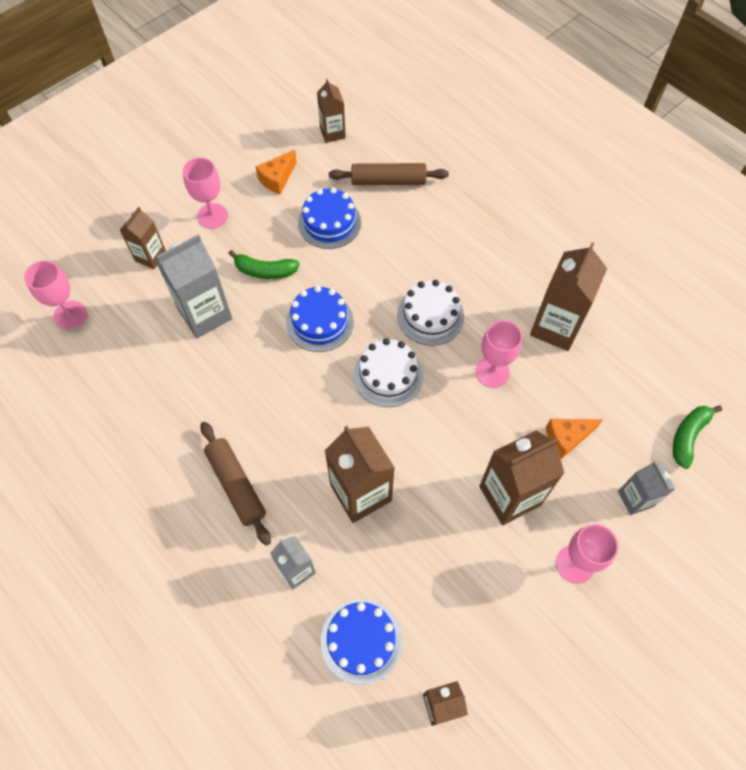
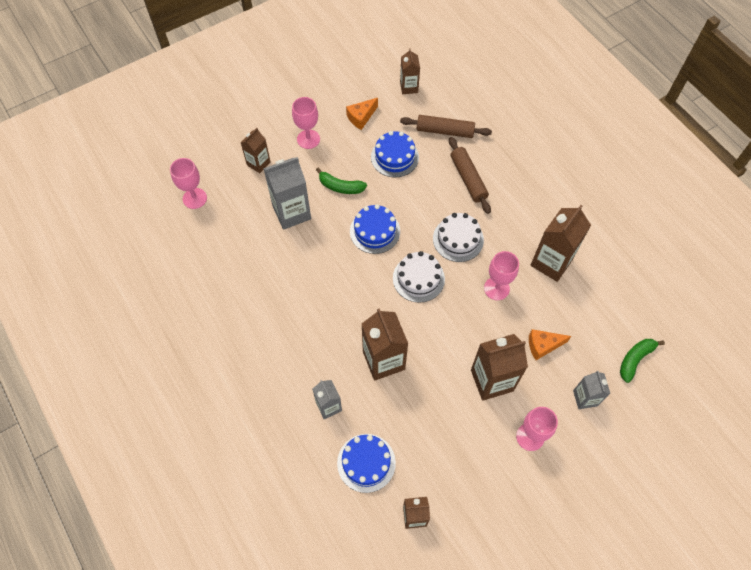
camera: 10 degrees right, 0 degrees up
(236, 485) = (295, 340): brown rolling pin -> brown rolling pin (468, 179)

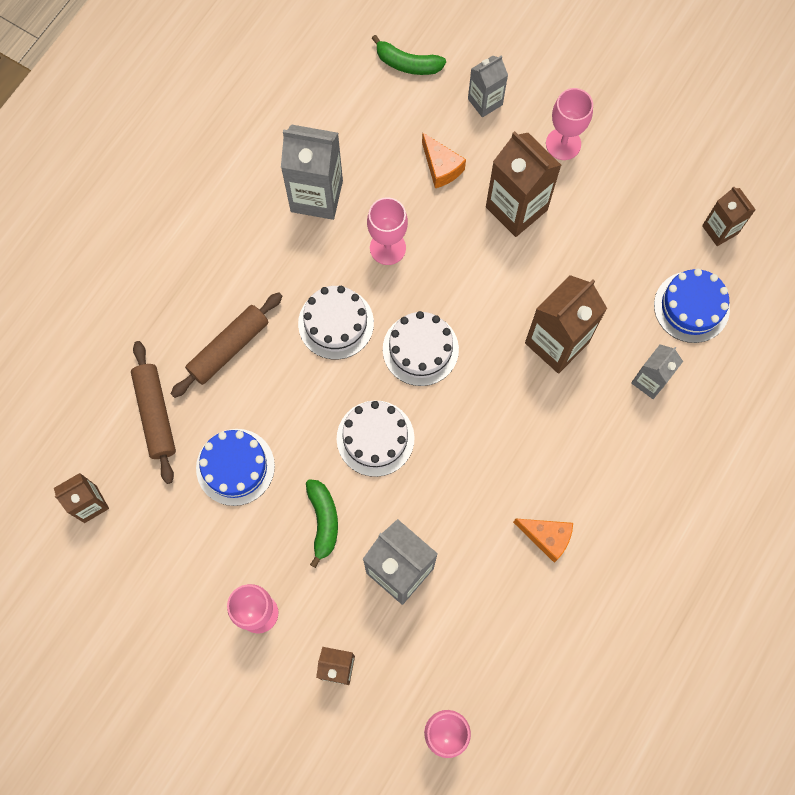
camera: 115 degrees left, 10 degrees up
(361, 117) = (182, 551): orange cheese -> orange cheese (547, 537)
(375, 231) = (375, 438): blue cake -> white cake
(551, 262) = (316, 196): brown carton -> grey carton

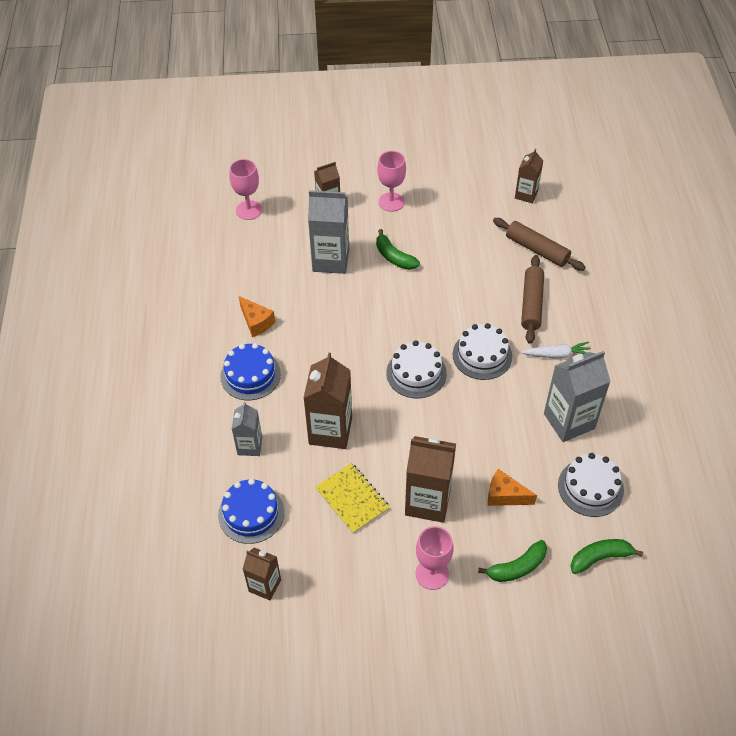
camera: 145 degrees right, 20 degrees down
(235, 467) = (467, 252): blue cake -> blue cake (250, 375)
(260, 271) = (557, 354): none -> white carrot
(375, 438) = (401, 311): white cake -> white cake (590, 487)
(387, 248) = (492, 419): pink goblet -> none
(485, 102) = (517, 567): grey carton -> green banana
(547, 537) = (256, 322): orange cheese -> orange cheese turned 120 degrees counterclockwise
(585, 257) = (352, 499): none -> yellow notebook

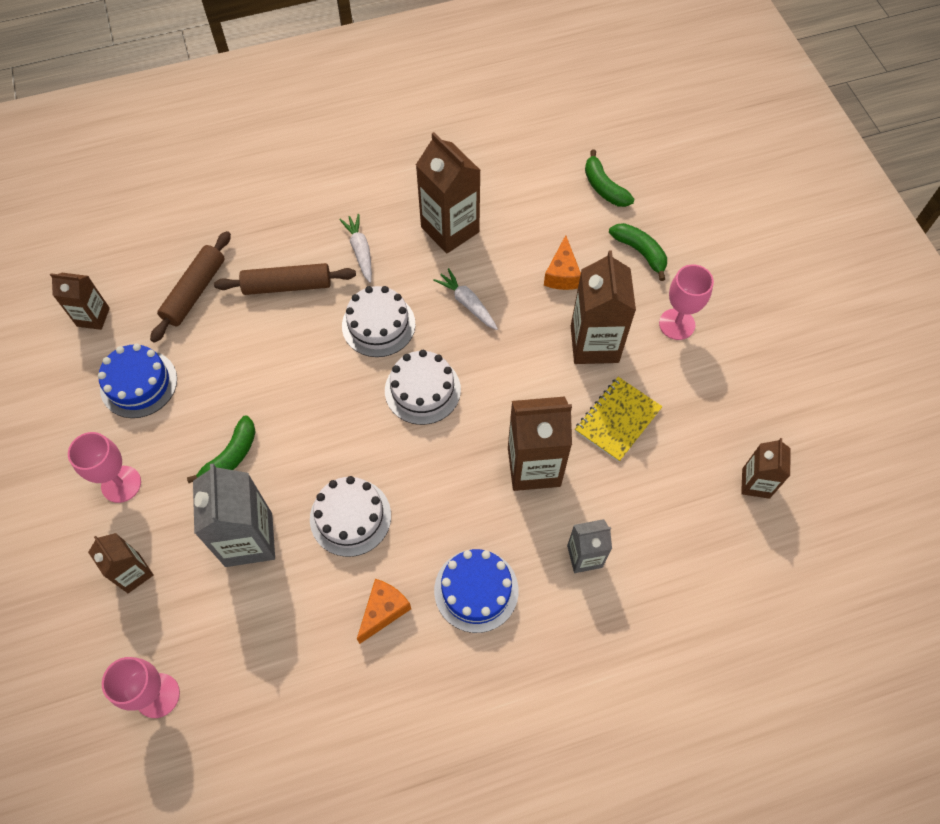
camera: 105 degrees left, 10 degrees up
(251, 513) = (675, 525): blue cake -> blue cake (138, 383)
(489, 418) = (467, 303): none -> white carrot
(569, 421) = (450, 229): grey carton -> brown carton
(590, 487) = (527, 202): white cake -> white cake (350, 517)

